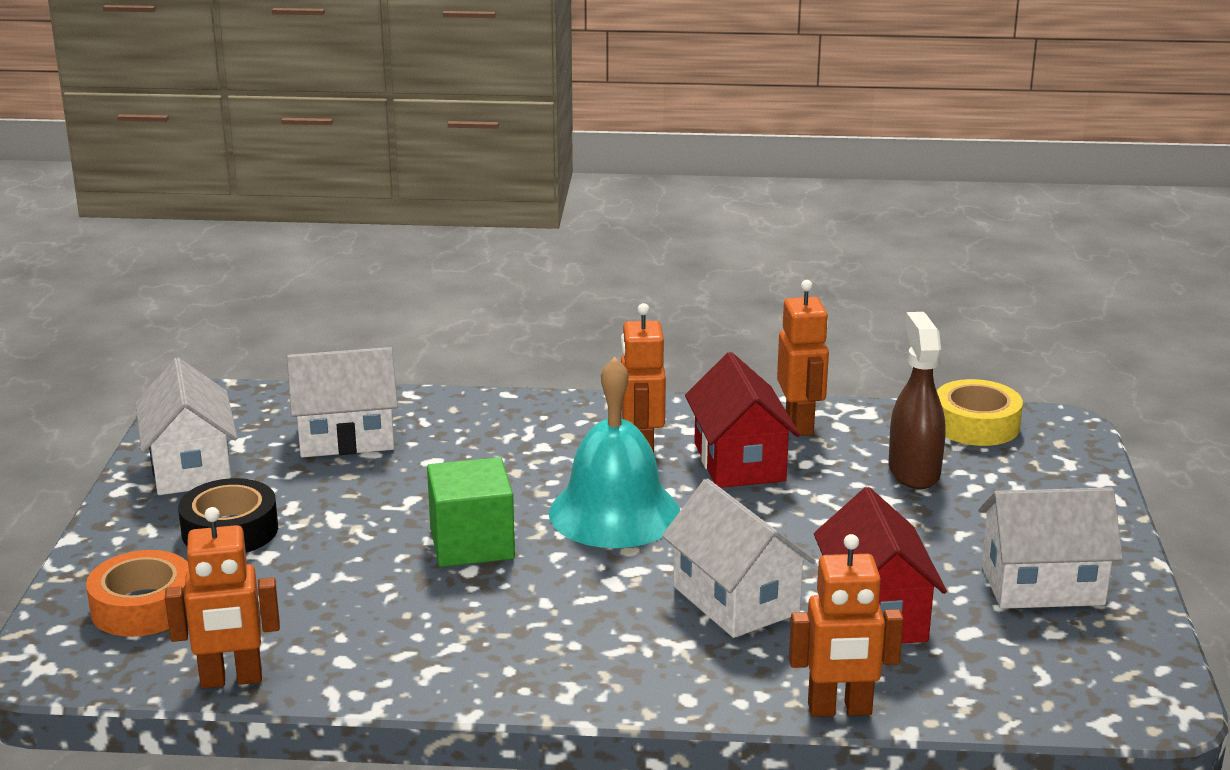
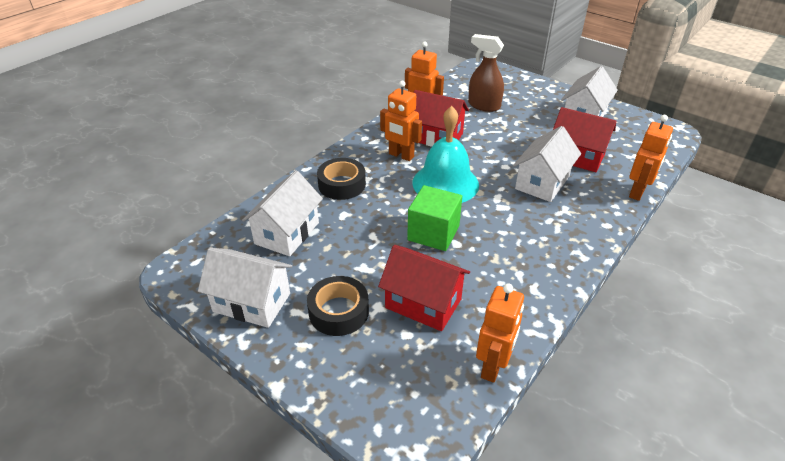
camera: 55 degrees left, 15 degrees up
(143, 607) = (388, 378): orange tape -> none
(306, 586) = (423, 303): none -> red house
(502, 433) = (342, 184): none -> black tape
(736, 600) = (542, 182): white house -> white house turned 60 degrees counterclockwise
(976, 425) = (463, 80): yellow tape -> none

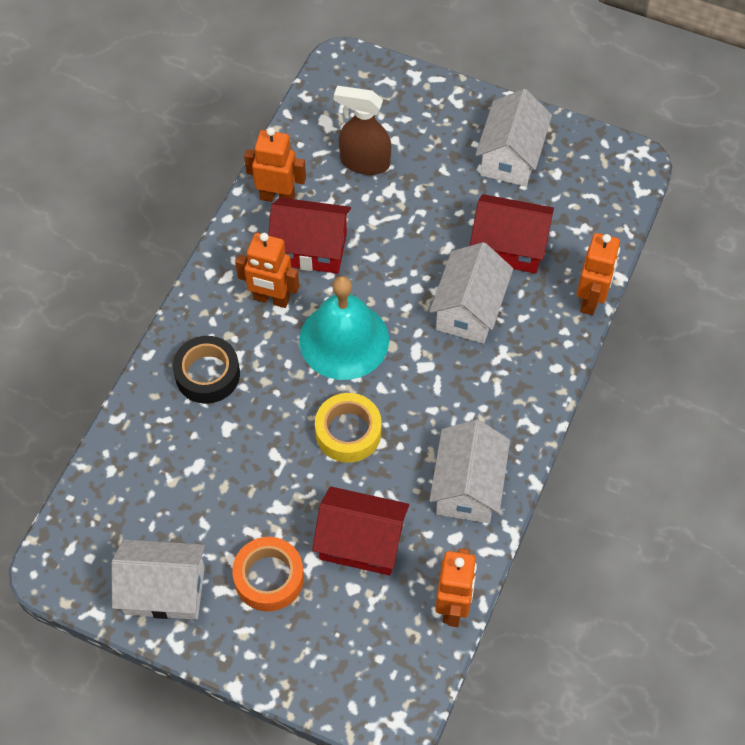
camera: 15 degrees left, 20 degrees up
(287, 233) = (166, 476): white house -> white house (467, 486)
(338, 311) = (269, 578): black tape -> orange tape
(433, 233) = (348, 432): green cube -> yellow tape

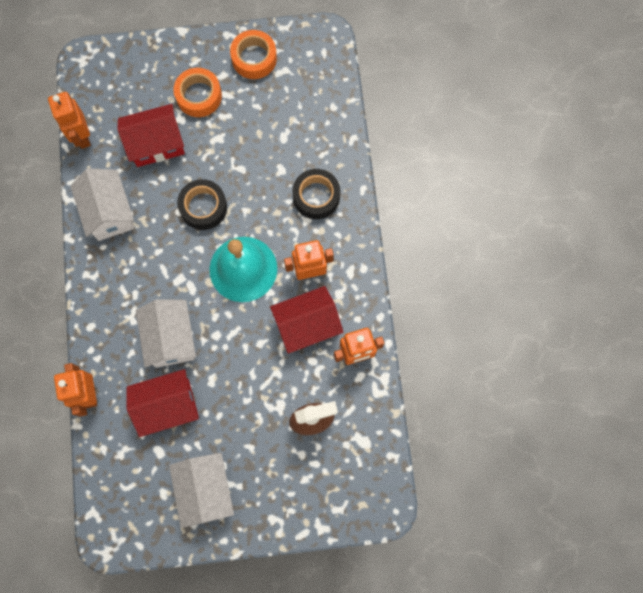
camera: 150 degrees right, 15 degrees up
(164, 590) = (254, 58): white house -> orange tape
(348, 432) = (203, 207): yellow tape -> black tape

